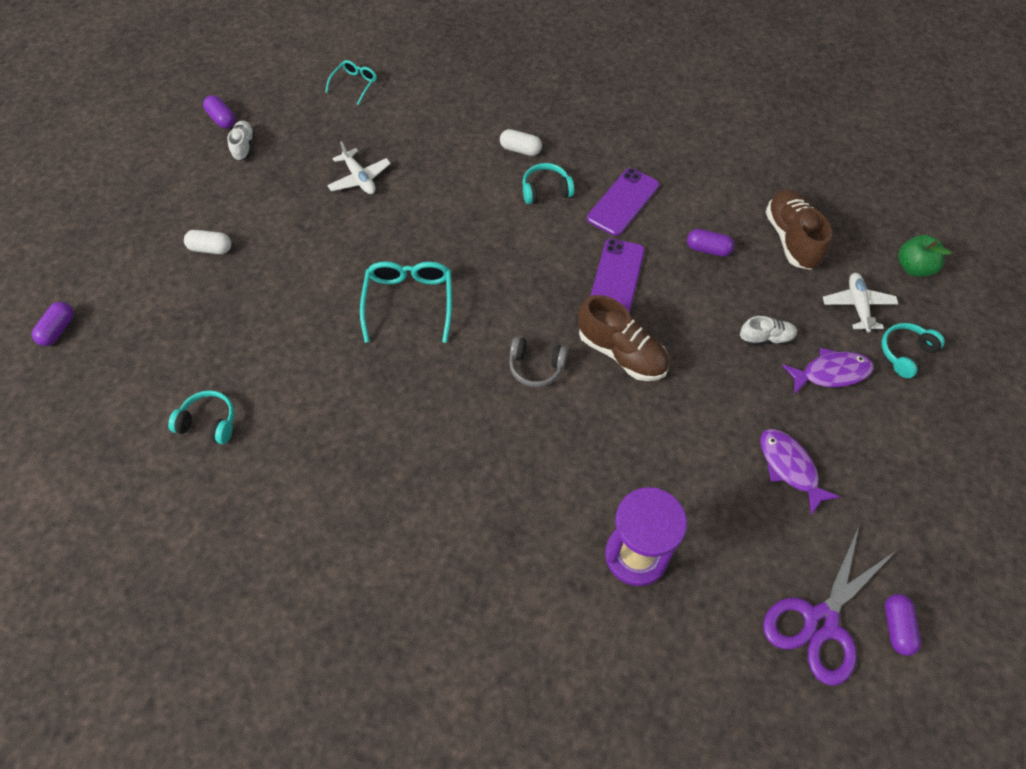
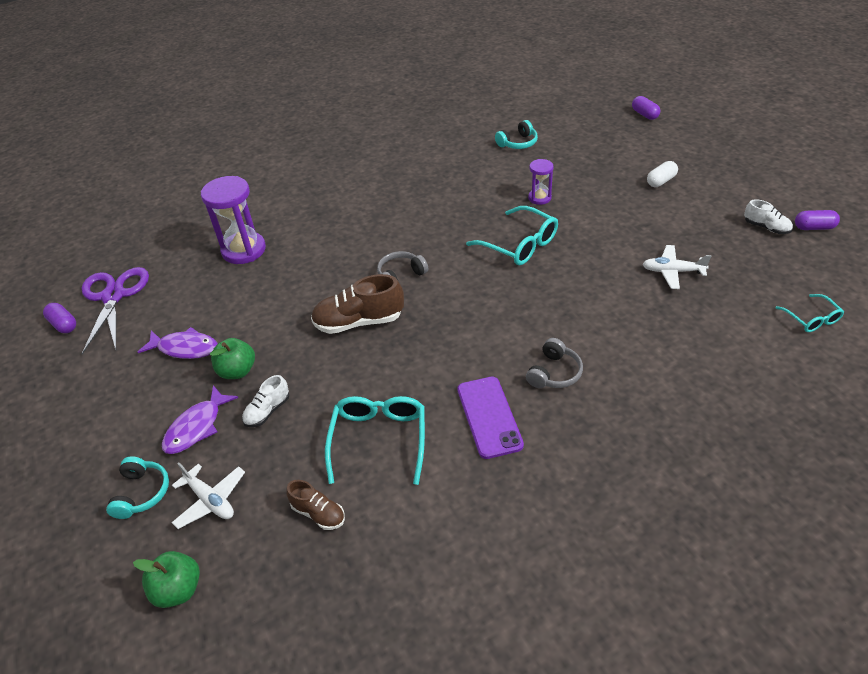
camera: 135 degrees right, 15 degrees down
(315, 332) = (539, 198): none -> purple hourglass
(520, 149) = (622, 385): white capsule -> none
(546, 190) = (554, 373): turquoise headphones -> grey headphones
(616, 277) = (420, 360): purple phone -> none
(708, 249) = (379, 439): purple capsule -> turquoise glasses
(761, 397) = (237, 371): none -> green apple
(791, 239) = (318, 513): brown shoe -> brown shoe, size x0.56

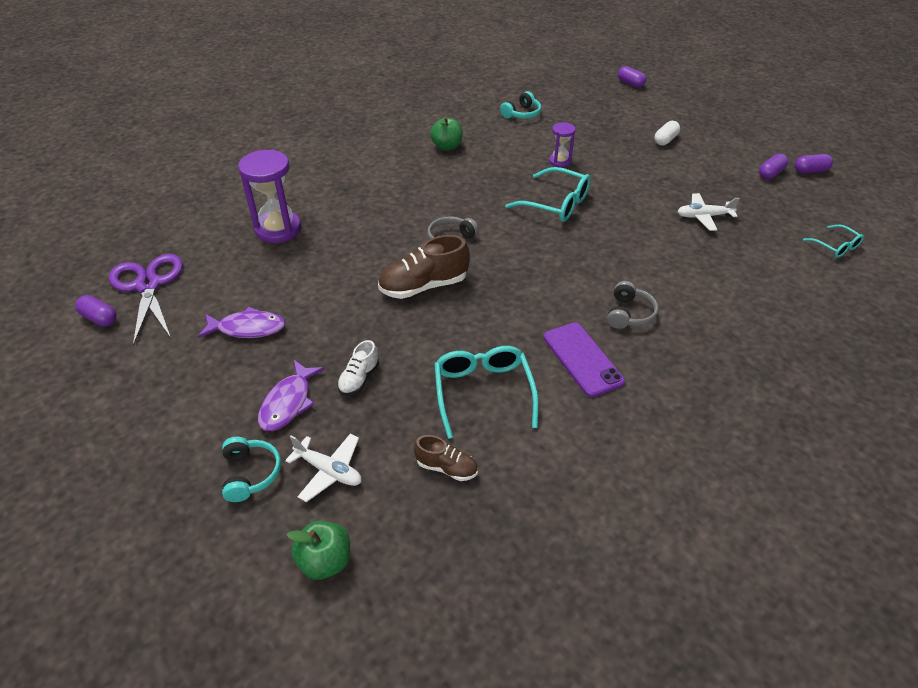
camera: 15 degrees left, 0 degrees up
(237, 371) = (313, 344): green apple -> green apple (447, 146)
(766, 227) = (770, 173): white shoe -> purple capsule

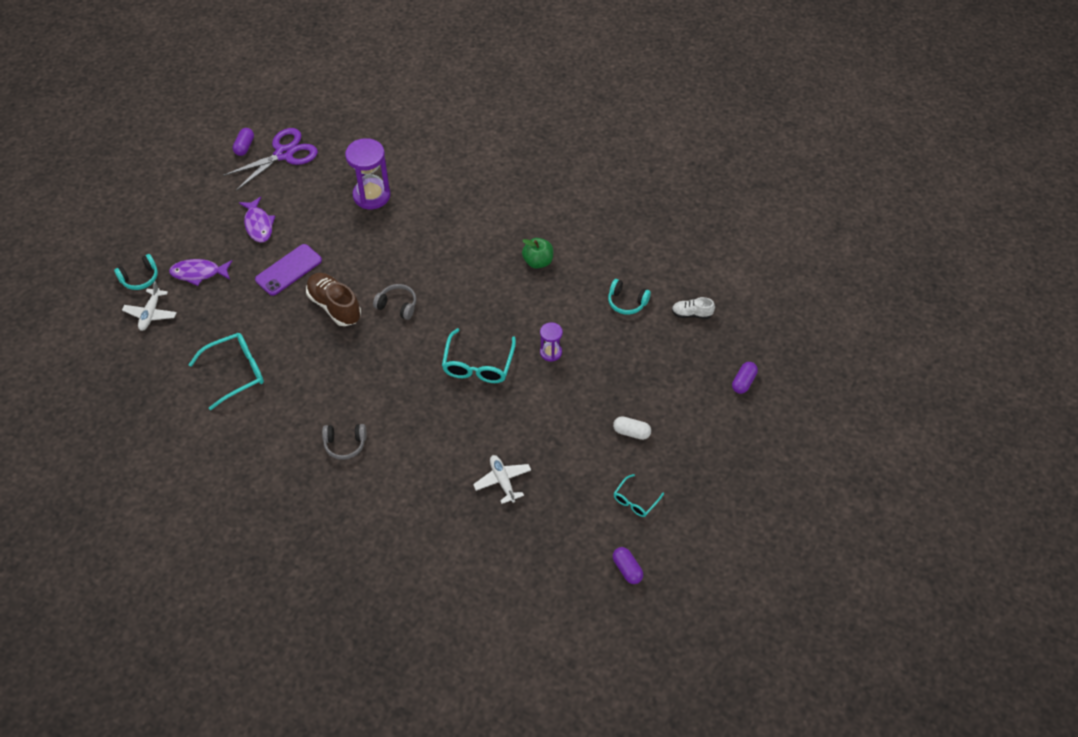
camera: 70 degrees right, 10 degrees up
(325, 561) = (90, 335): green apple -> none
(359, 379) = (229, 301): white shoe -> white shoe (691, 314)
(446, 468) = (167, 371): brown shoe -> none
(582, 359) = (285, 423): purple phone -> purple phone (288, 270)
(770, 173) = (605, 532): purple capsule -> none
(836, 246) = (494, 593): turquoise glasses -> turquoise glasses (635, 501)

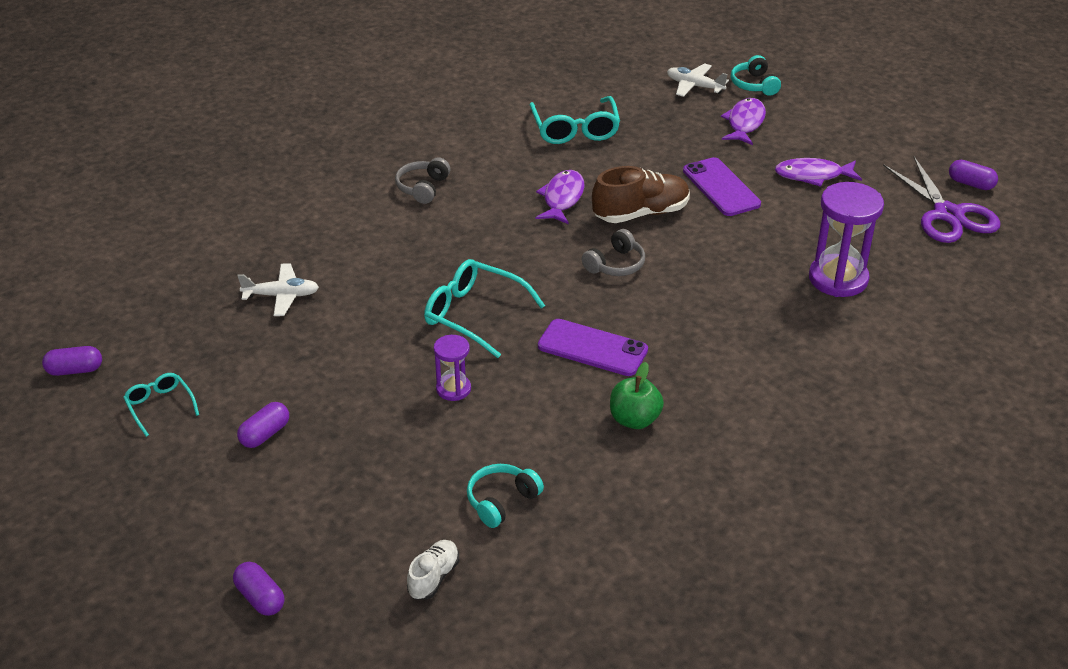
camera: 110 degrees right, 15 degrees down
(331, 355) = (562, 198): none -> purple fish
(485, 296) = (592, 348): none -> purple phone
(631, 432) = (265, 434): white capsule -> purple capsule

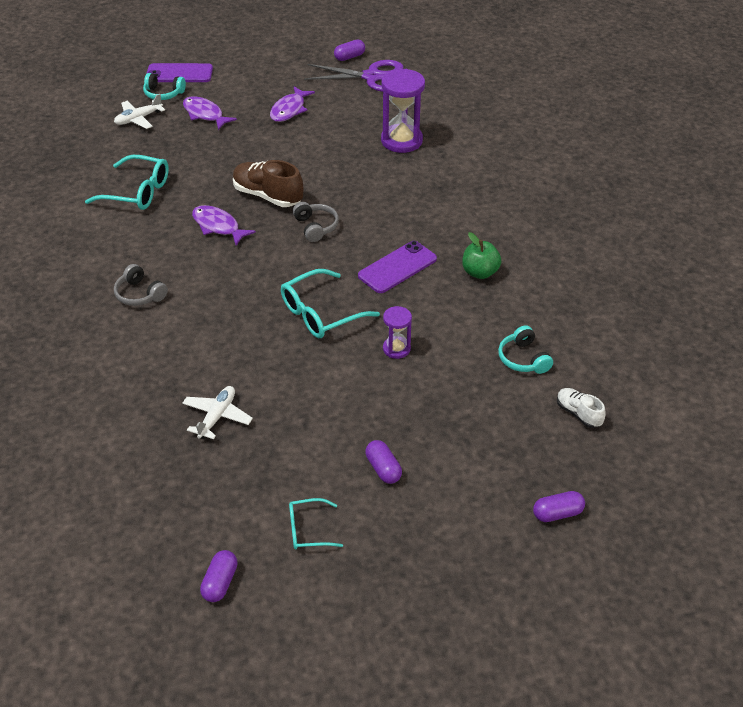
camera: 65 degrees left, 5 degrees up
(641, 213) = (268, 196): brown shoe -> brown shoe turned 60 degrees counterclockwise
(721, 187) = (269, 151): purple phone -> purple phone (179, 74)

